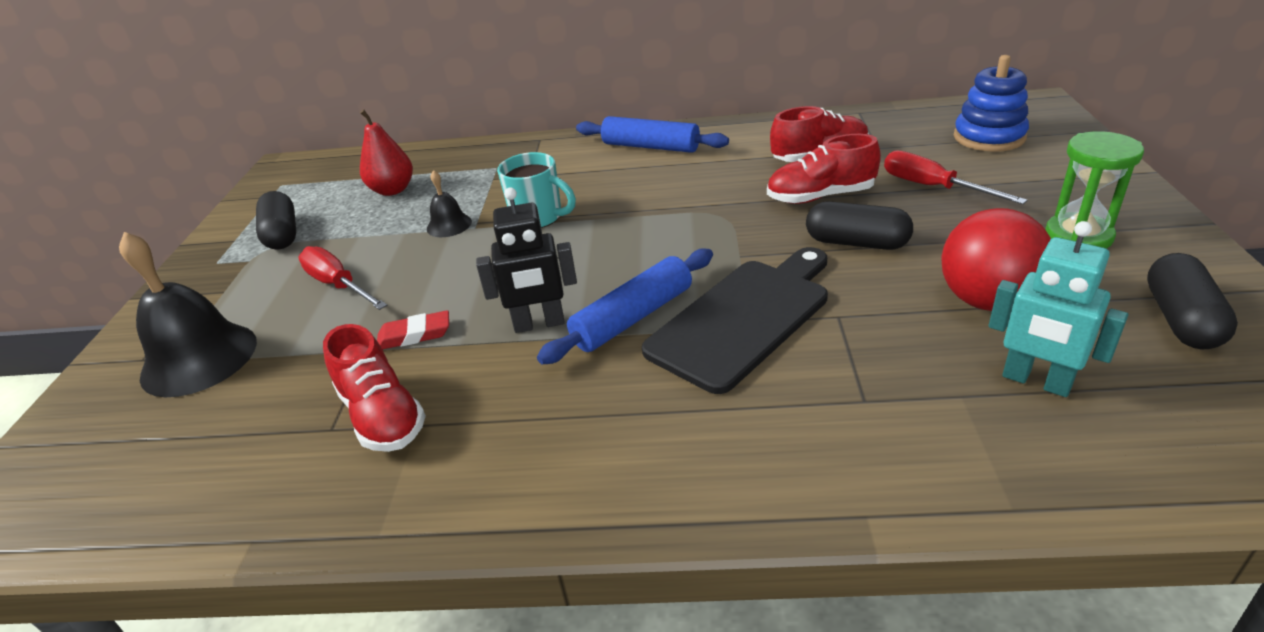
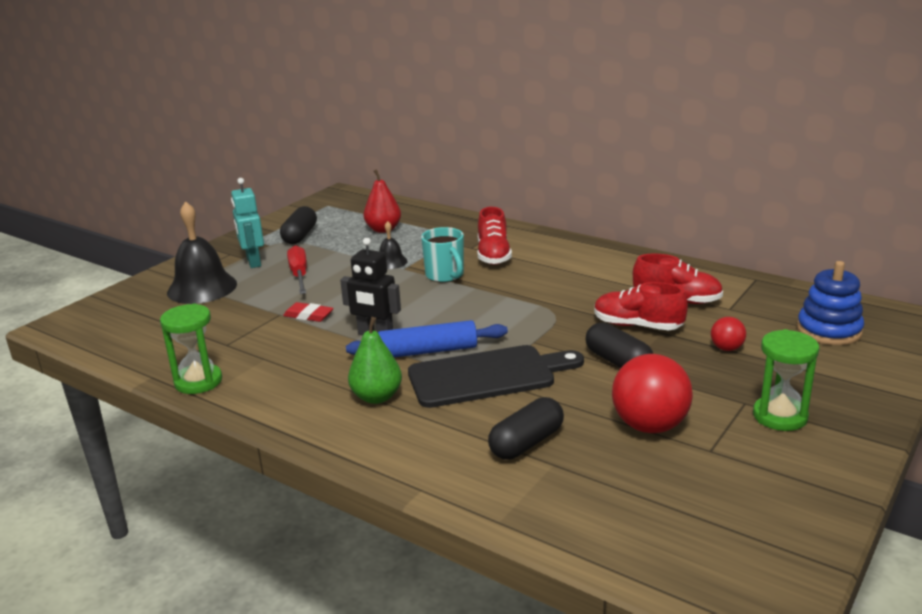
camera: 30 degrees right, 10 degrees down
(346, 511) = (198, 382): none -> green hourglass
(382, 416) = (254, 348): red shoe -> red shoe (493, 255)
(644, 409) = (377, 397): none -> green pear
(651, 146) = (571, 254): blue rolling pin -> none
(933, 187) = (726, 348): red screwdriver -> red ball
(1036, 381) = (608, 476): turquoise robot -> turquoise robot (253, 262)
(1181, 319) = (763, 488): black capsule -> black capsule (526, 443)

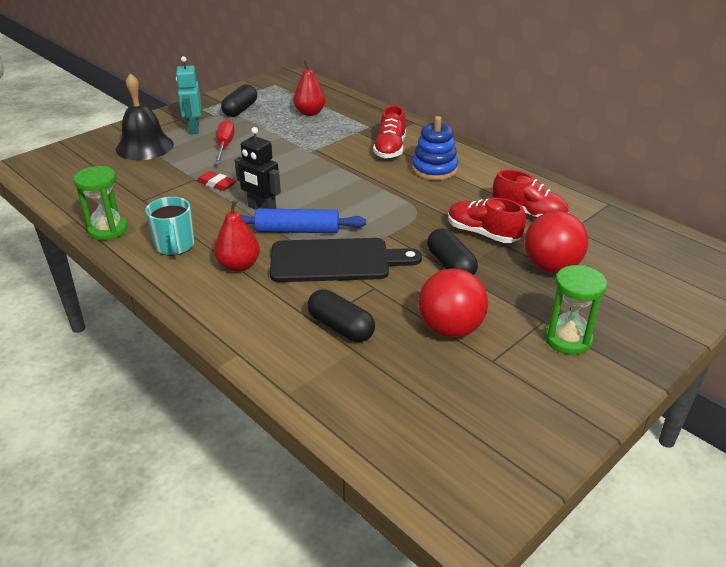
camera: 10 degrees right, 10 degrees up
(377, 397) = (239, 265): green pear -> red pear
(391, 262) = (303, 144): black bell -> none
(445, 276) = (342, 163): turquoise mug -> turquoise mug (175, 246)
(526, 443) = (341, 327): black capsule -> black capsule turned 75 degrees clockwise
(726, 348) = (551, 267): red ball -> red ball, size x2.00
(829, 330) = (651, 264): blue stacking toy -> blue stacking toy (434, 169)

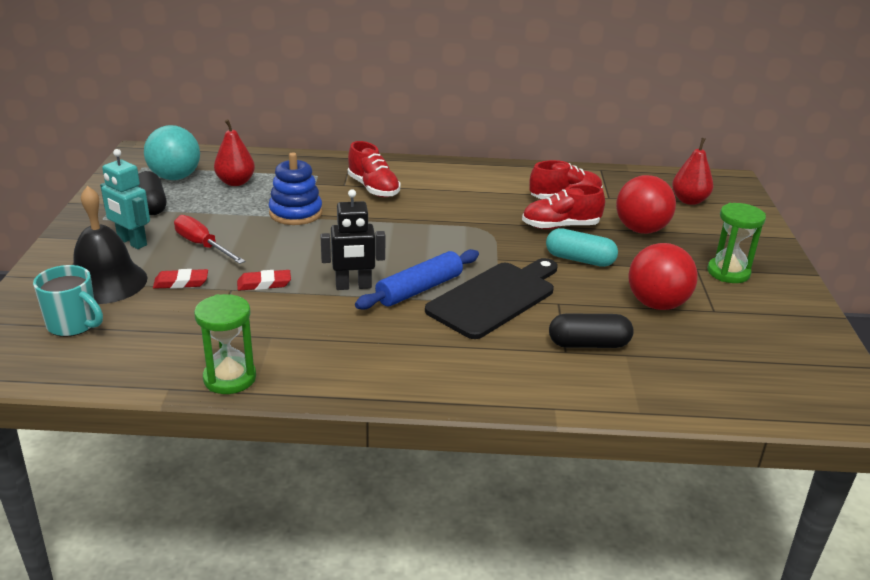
camera: 45 degrees left, 5 degrees down
(175, 246) = (333, 357): turquoise mug -> turquoise mug (74, 325)
(177, 163) = (181, 282): none -> red eraser
(239, 265) = (424, 342): red pear -> red pear (689, 201)
(281, 97) = (175, 177): none -> turquoise ball
(434, 169) = (439, 191): blue stacking toy -> blue stacking toy (296, 213)
(450, 265) = (579, 260): black capsule -> turquoise capsule

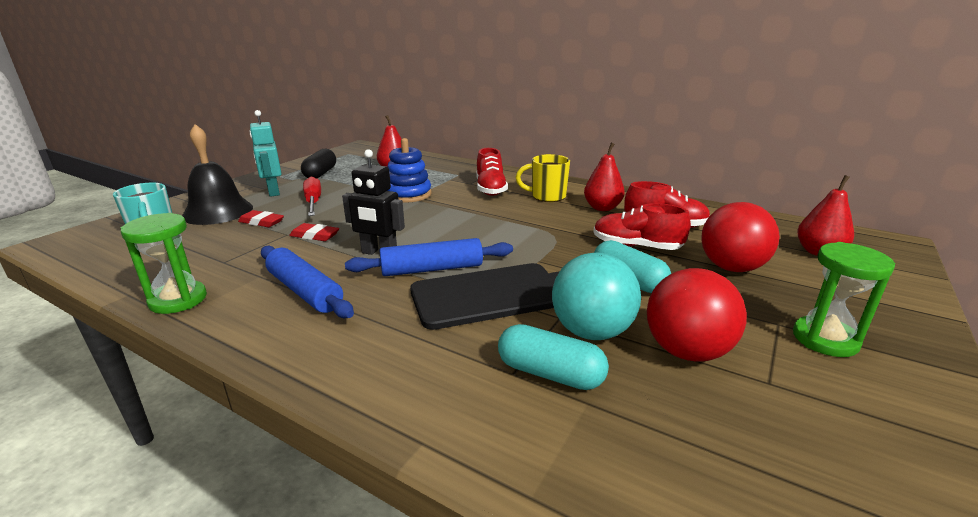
camera: 30 degrees right, 5 degrees down
(175, 177) = (359, 161): turquoise ball -> turquoise ball (591, 331)
(335, 338) = (304, 291): none -> blue rolling pin
(437, 187) = (547, 196): none -> yellow mug
(499, 190) = (602, 208): none -> red pear
(588, 344) = (550, 374): black capsule -> turquoise capsule

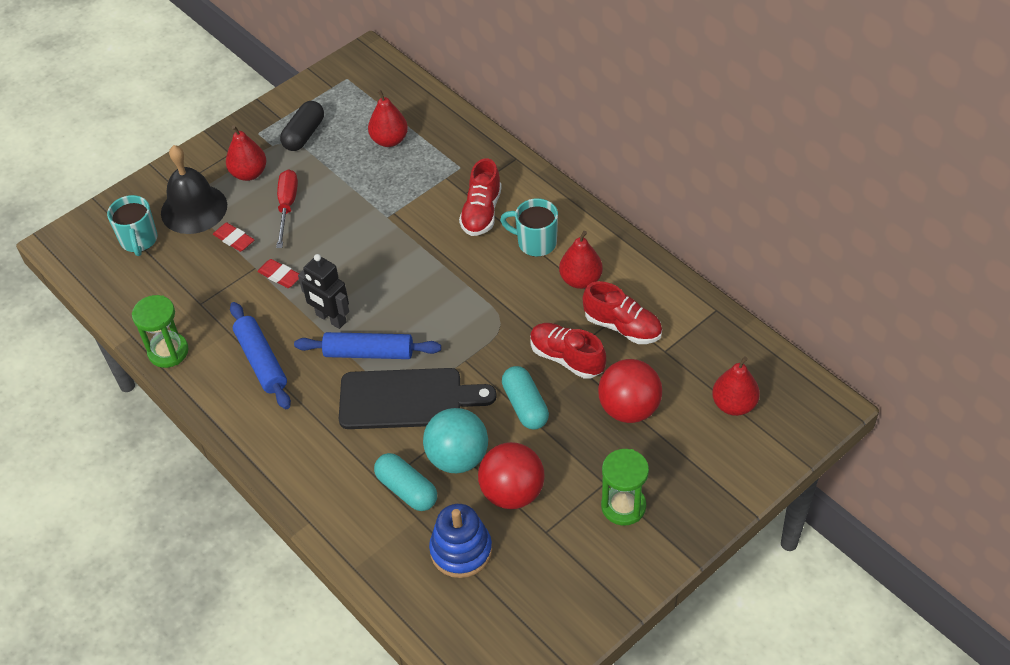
camera: 20 degrees right, 25 degrees up
(273, 192) = (249, 173): turquoise robot -> red pear
(408, 194) = (388, 208): blue stacking toy -> blue stacking toy (461, 550)
(547, 196) = (535, 242): yellow mug -> turquoise mug

